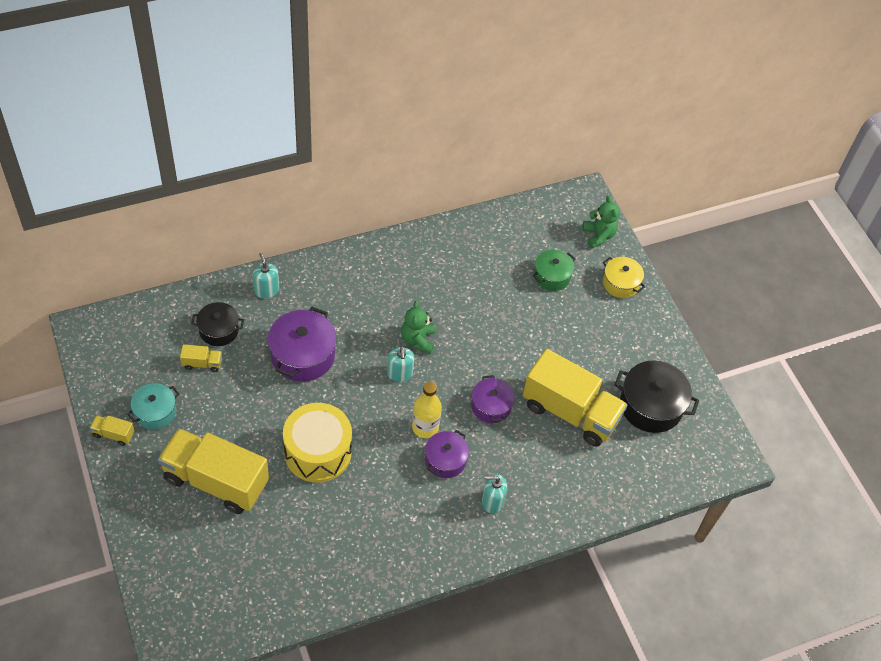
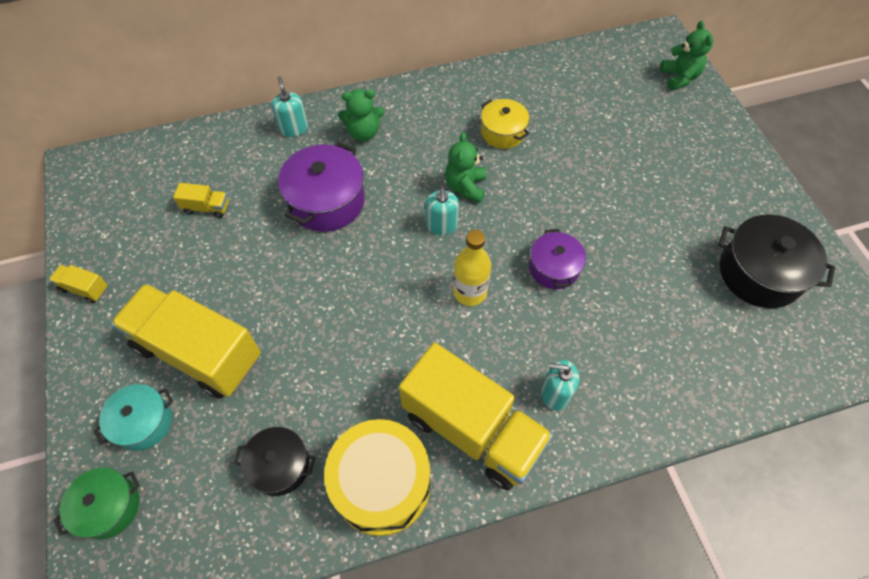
camera: 10 degrees right, 5 degrees up
(155, 412) = (140, 263): turquoise pot -> turquoise pot (144, 422)
(219, 330) = (232, 171): black pot -> black pot (280, 465)
(318, 452) = (332, 319): yellow drum -> yellow drum (382, 484)
(328, 293) = (363, 132): none -> green teddy bear
(445, 460) = (494, 335): purple pot -> none
(552, 276) = (626, 119): green pot -> green pot (109, 507)
(570, 412) = (655, 278): yellow truck -> yellow truck (472, 429)
(620, 283) = (709, 129): yellow pot -> yellow pot (503, 132)

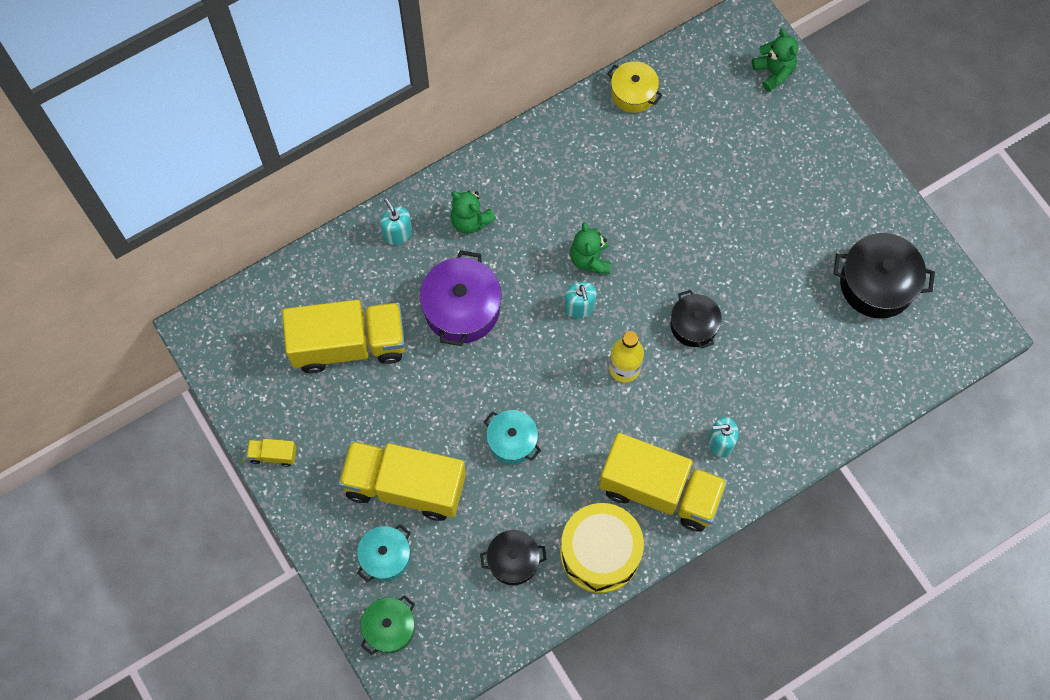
camera: 15 degrees left, 10 degrees up
(207, 208) = (349, 344): yellow truck -> yellow truck, size x2.49
(328, 335) = (512, 441): none -> turquoise pot
(363, 132) = (470, 221): green teddy bear -> green teddy bear turned 60 degrees clockwise
(503, 132) = (610, 186): yellow pot -> yellow pot (633, 93)
(554, 268) = (693, 325): purple pot -> black pot

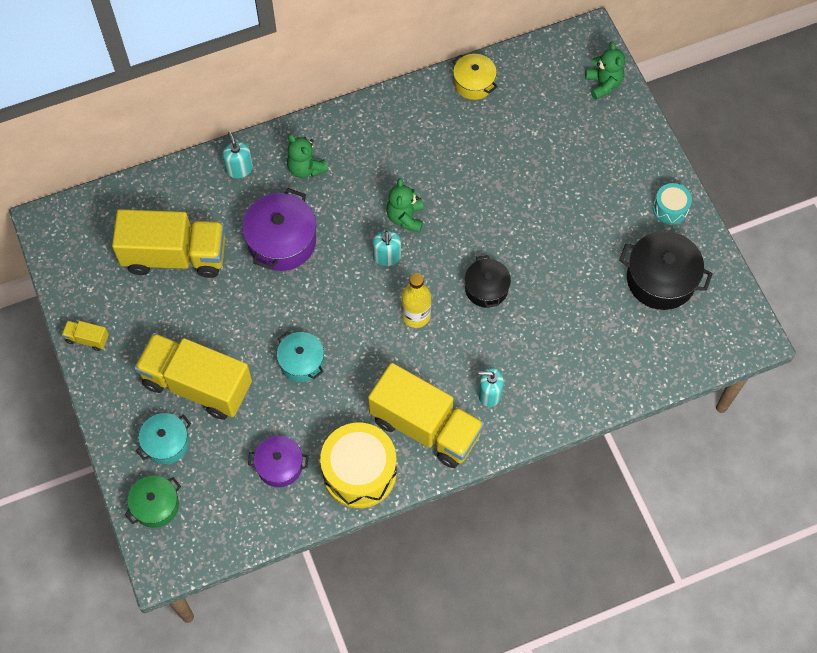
camera: 10 degrees right, 5 degrees down
(513, 560) = (279, 466): black pot -> purple pot
(872, 203) = (670, 209): none -> turquoise drum

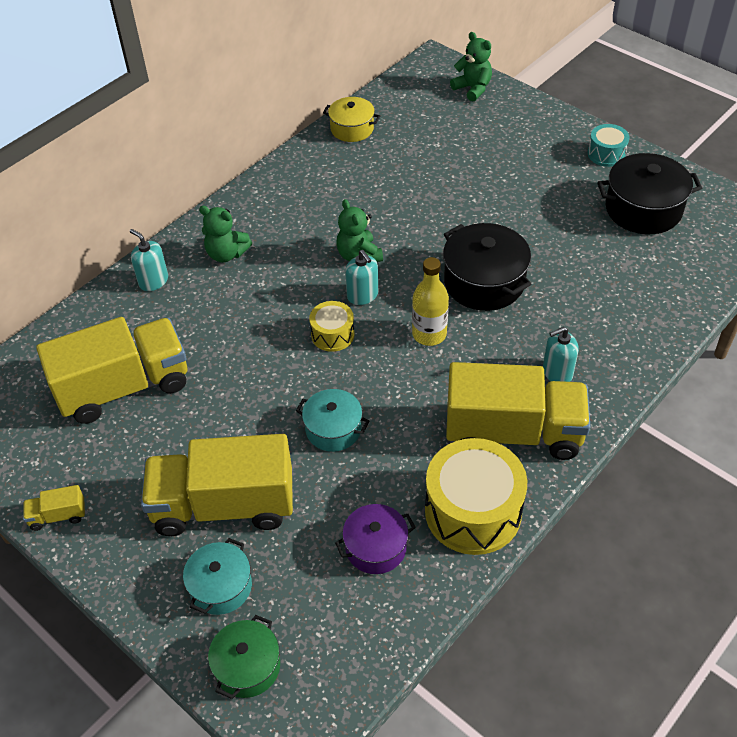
camera: 25 degrees left, 15 degrees down
(282, 241) = (240, 326): purple pot -> none
(345, 281) = (332, 334): none -> yellow drum
(486, 288) = (484, 282): black pot -> black pot, size x1.61

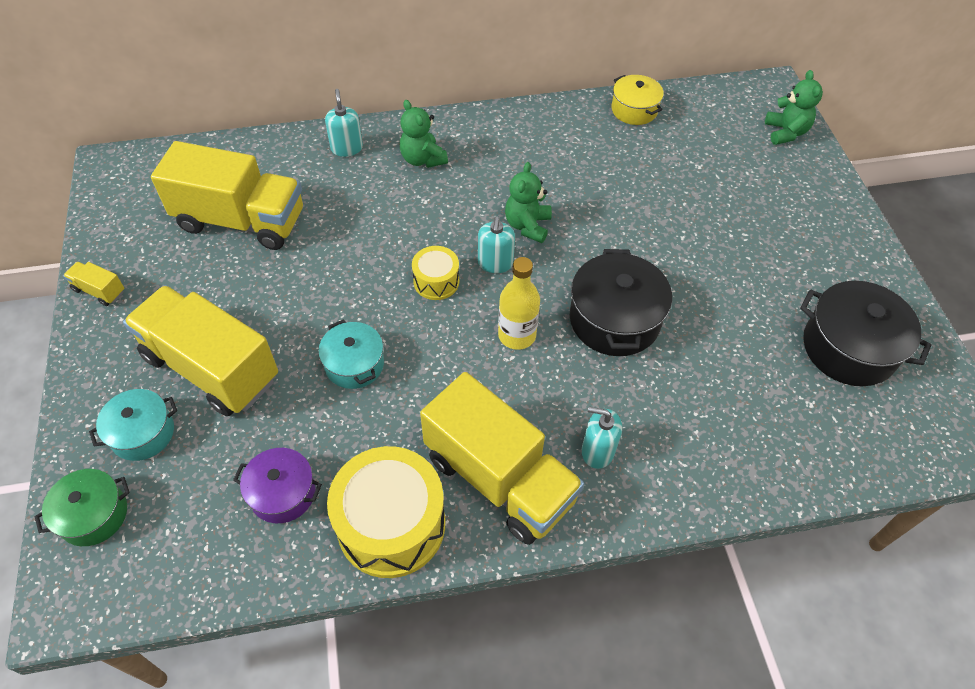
camera: 35 degrees right, 5 degrees up
(606, 154) = (863, 269): turquoise drum -> none

